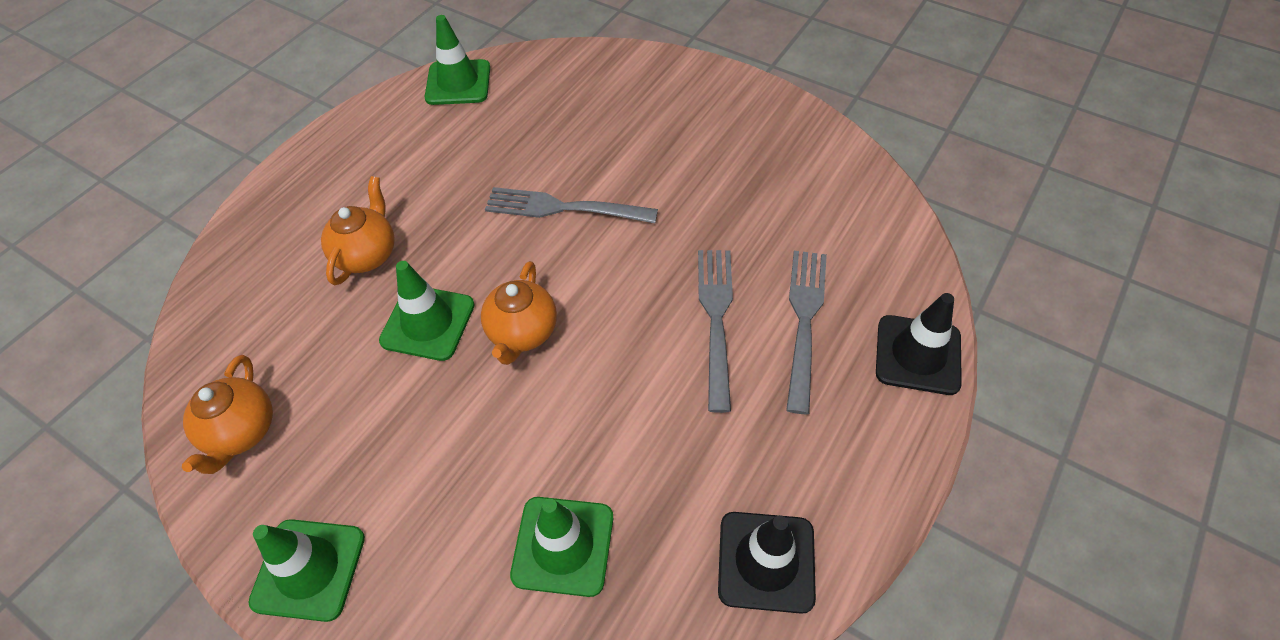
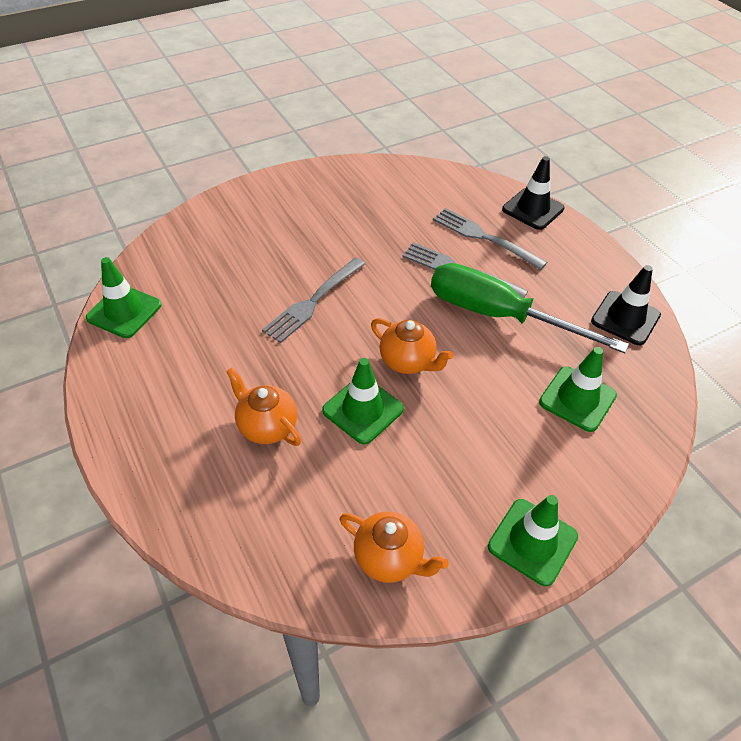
camera: 65 degrees left, 5 degrees down
(662, 395) = (498, 315): none -> green screwdriver

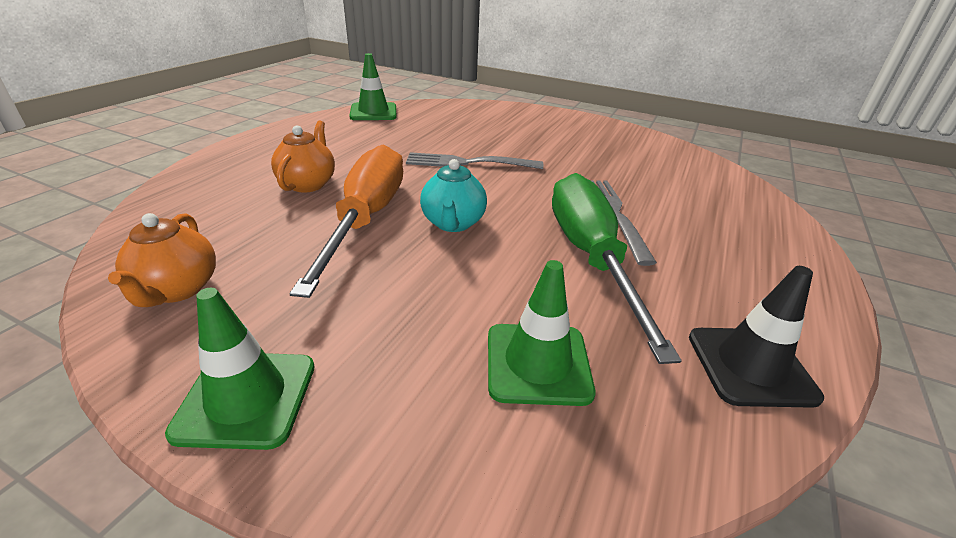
camera: 55 degrees right, 15 degrees down
(363, 410) = (366, 219): green traffic cone -> orange screwdriver
(408, 362) = (453, 223): orange teapot -> turquoise teapot
(484, 237) = (685, 215): grey fork -> none
(533, 209) = (785, 231): black traffic cone -> none

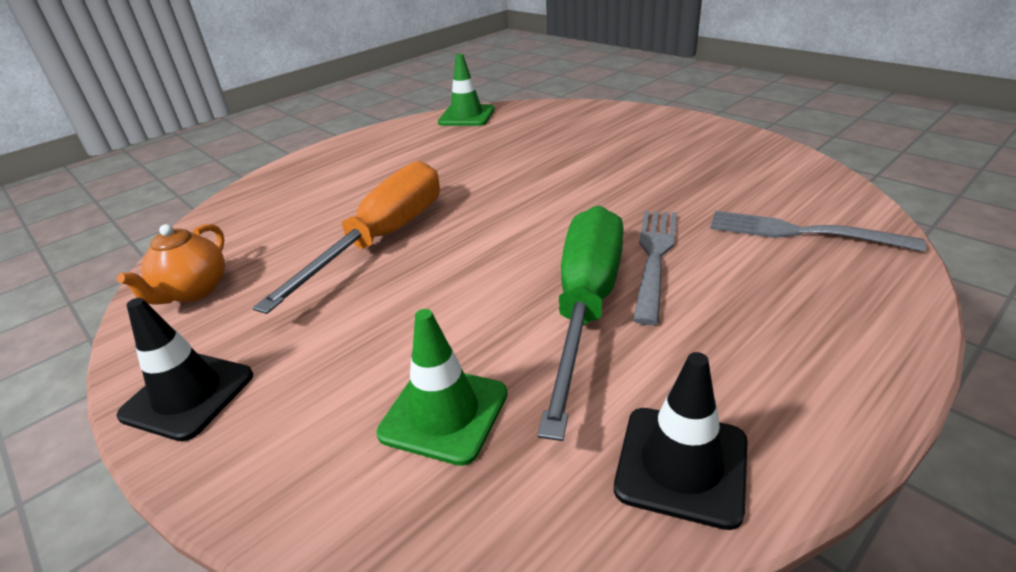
camera: 25 degrees right, 0 degrees up
(246, 398) = (188, 395): green traffic cone -> black traffic cone
(308, 184) = (354, 197): orange teapot -> none
(453, 223) = (463, 251): turquoise teapot -> none
(468, 163) = (527, 181): grey fork -> grey fork (801, 232)

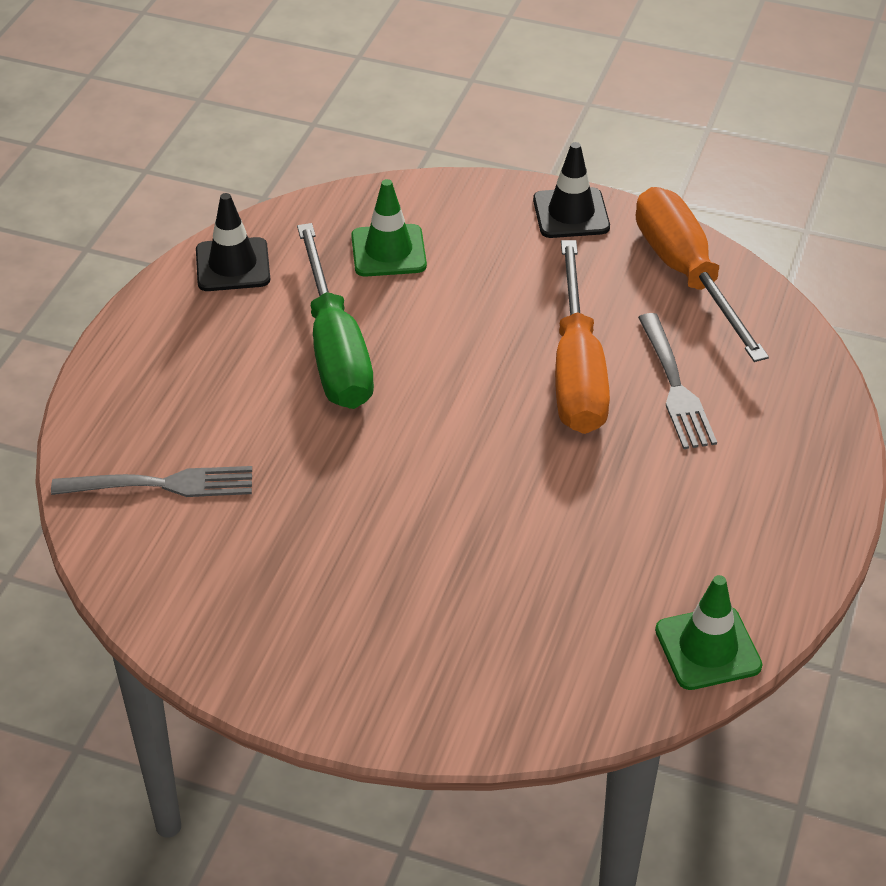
camera: 150 degrees right, 10 degrees up
(194, 291) = (686, 274): orange teapot -> orange screwdriver
(654, 257) = (296, 416): grey fork -> grey fork (675, 386)

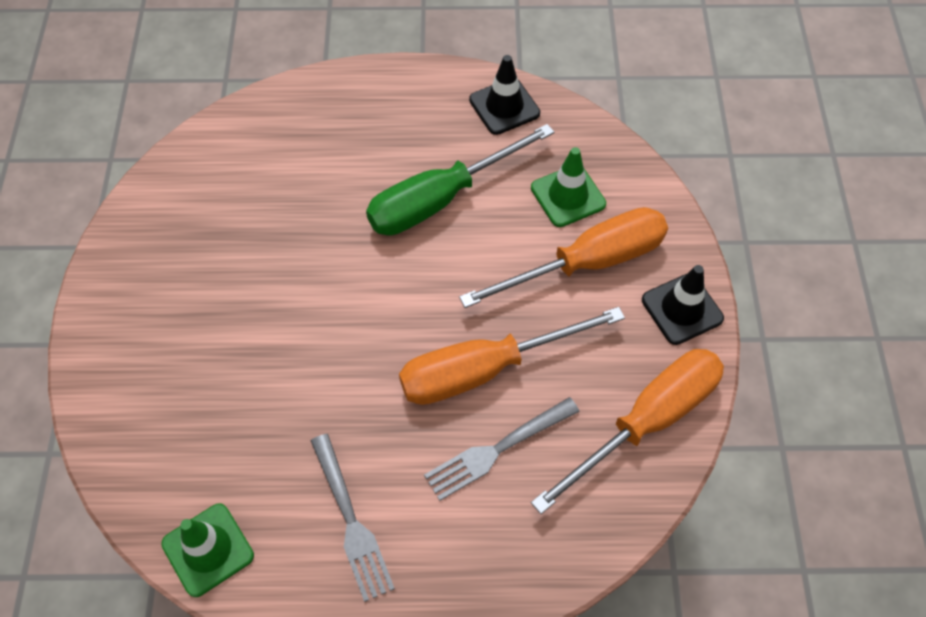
camera: 70 degrees right, 15 degrees up
(162, 484) = (268, 147): grey fork -> grey fork (351, 521)
(483, 261) = (587, 263): none -> orange screwdriver

